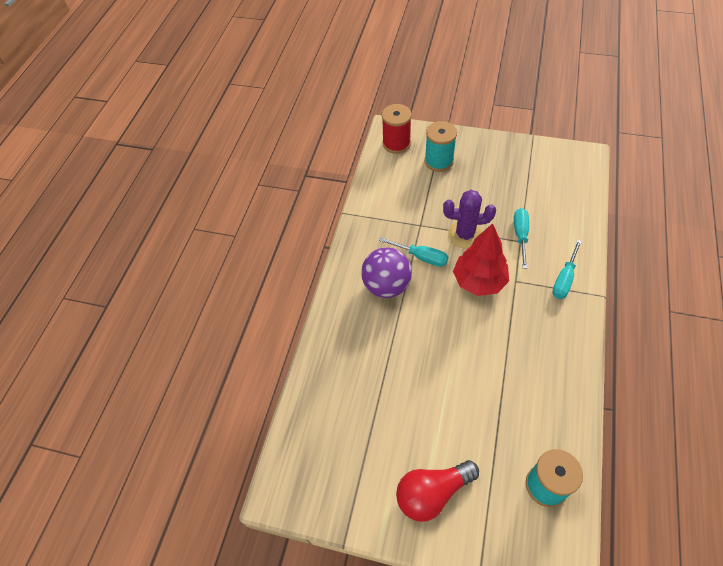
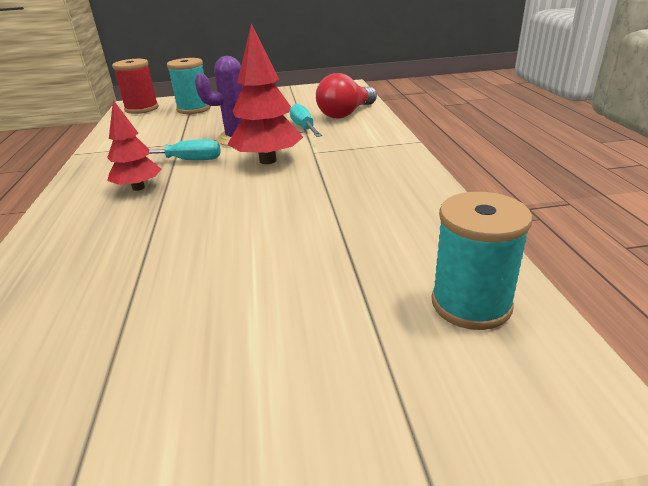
camera: 25 degrees left, 25 degrees down
(386, 286) = (138, 188): purple ball -> red tree
(432, 493) = (268, 383): red light bulb -> red light bulb (346, 114)
(564, 279) = (369, 140): turquoise screwdriver -> none

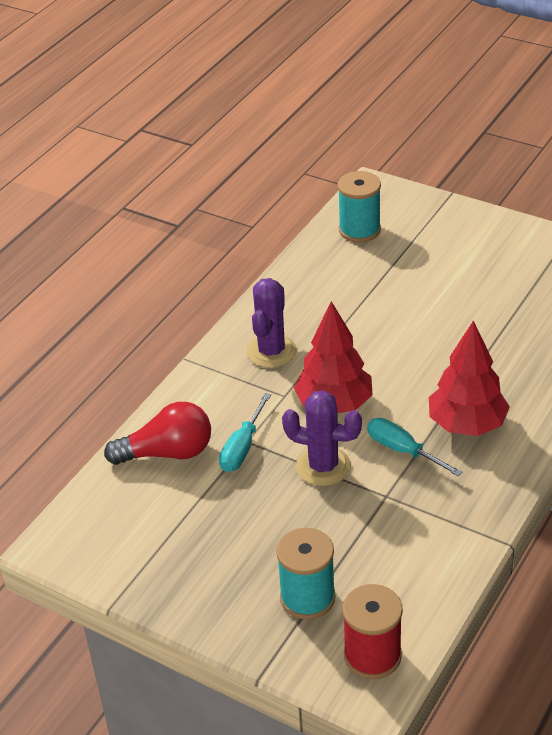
camera: 140 degrees left, 10 degrees up
(138, 188) = (467, 425): red tree -> red tree, size x1.56
(364, 165) = (271, 351): none -> purple cactus

